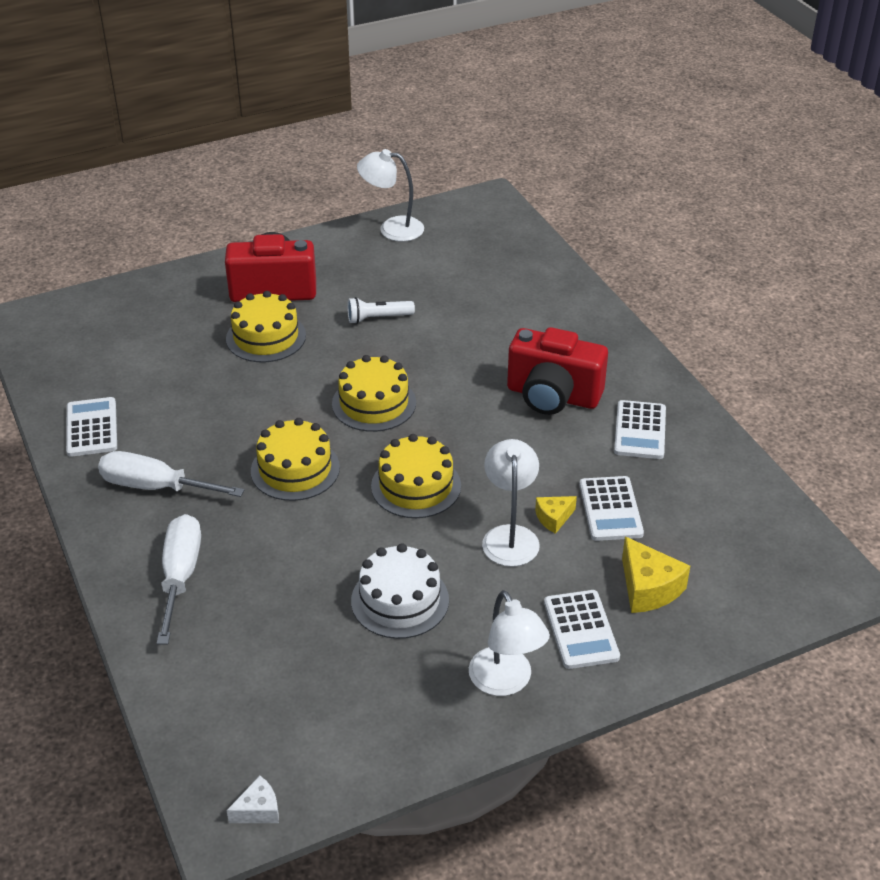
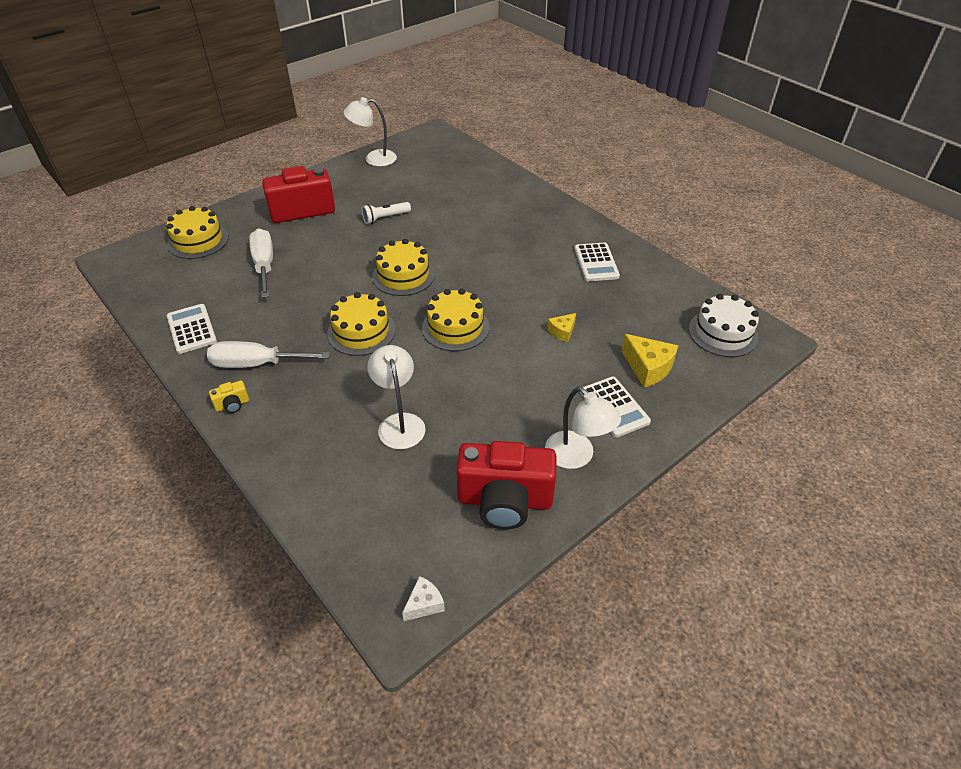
camera: 15 degrees left, 5 degrees up
(113, 532) = (232, 405): none -> yellow camera
(180, 576) = (298, 428): white screwdriver -> white screwdriver (264, 265)
(266, 337) = (307, 243): yellow cake -> yellow cake (198, 240)
(400, 600) = (475, 412): white cake -> white cake (723, 333)
(510, 536) = (536, 350): white lamp -> white lamp (399, 423)
(552, 396) = (527, 250): red camera -> red camera (504, 500)
(610, 509) = (599, 318): white calculator -> none

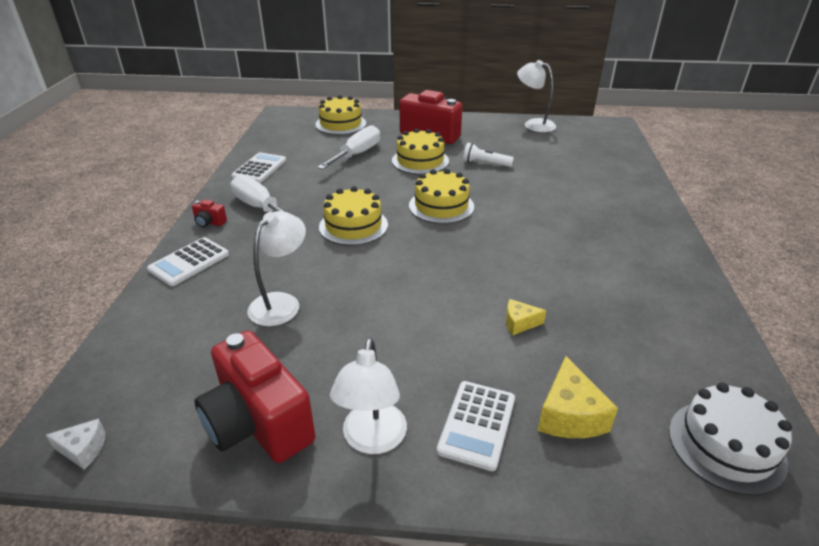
camera: 45 degrees right, 10 degrees down
(232, 405) = (209, 222): yellow camera -> red camera
(455, 327) = (427, 263): yellow cake -> yellow cake (420, 161)
(596, 262) = (643, 286): white calculator -> white calculator (189, 262)

